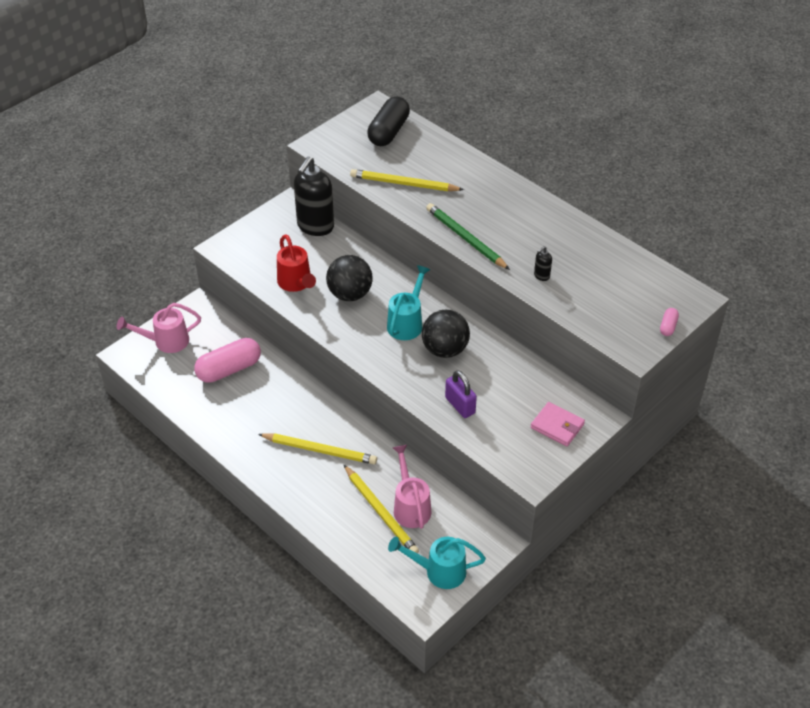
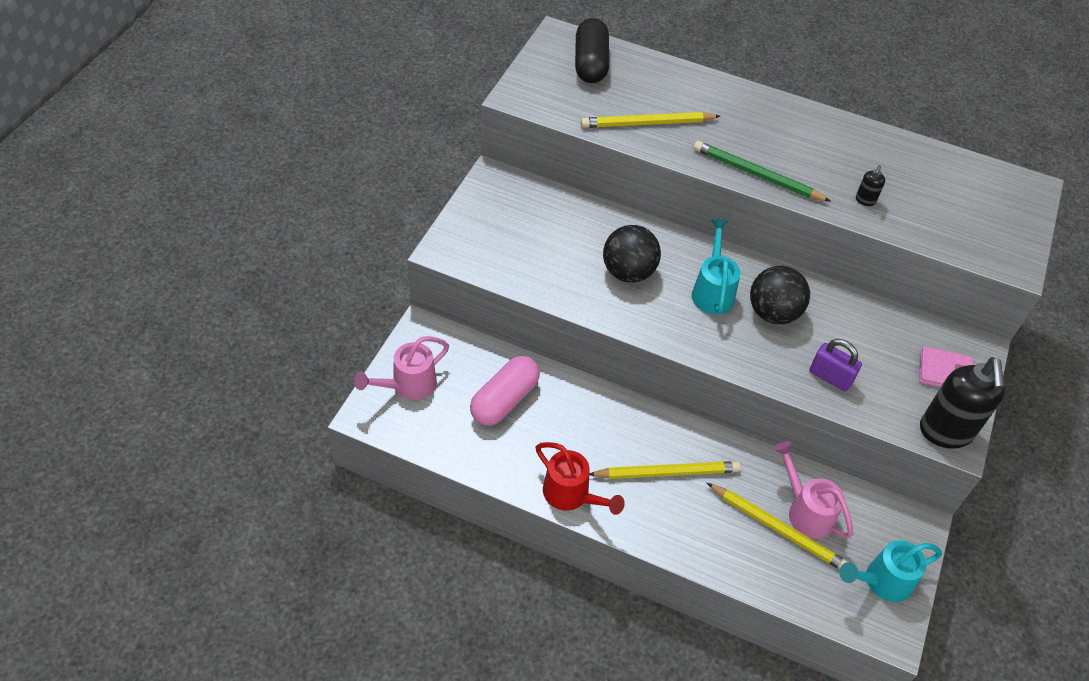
camera: 25 degrees left, 5 degrees up
(296, 283) = (558, 274): red watering can -> red watering can (571, 495)
(315, 227) = (539, 198): black soap dispenser -> black soap dispenser (945, 432)
(668, 326) = (1029, 227): pink capsule -> none

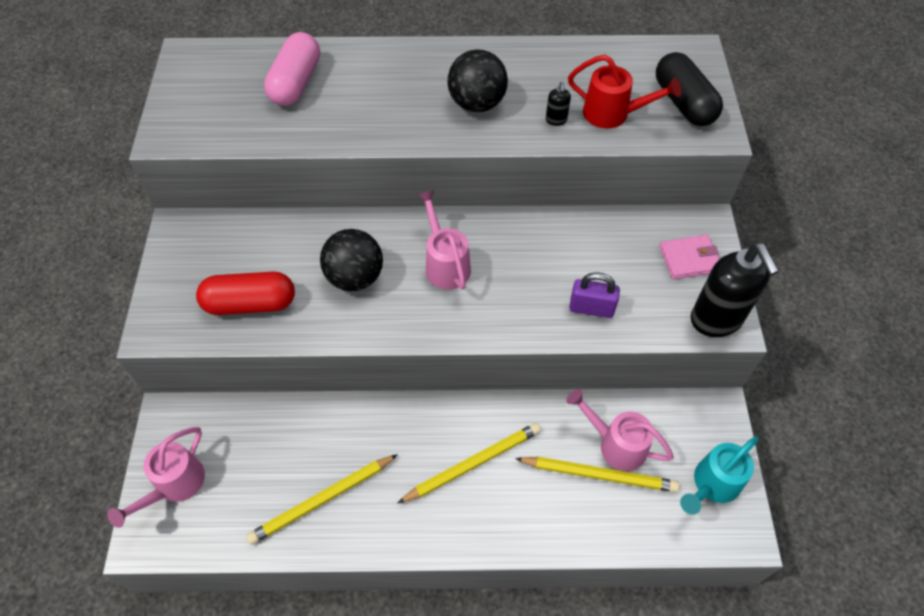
camera: 20 degrees left, 5 degrees up
(504, 400) = (282, 457): pink capsule -> pink capsule (296, 83)
(531, 259) = (250, 304): none -> red capsule
(571, 495) = (390, 532): red watering can -> red watering can (612, 114)
(590, 64) = (230, 74): black capsule -> black capsule (683, 103)
(647, 123) = (313, 117): yellow pencil -> yellow pencil (322, 500)
(712, 291) = (445, 264): turquoise watering can -> pink watering can
(757, 175) = (443, 132): green pencil -> none
(773, 313) = (511, 263): black ball -> black ball (477, 103)

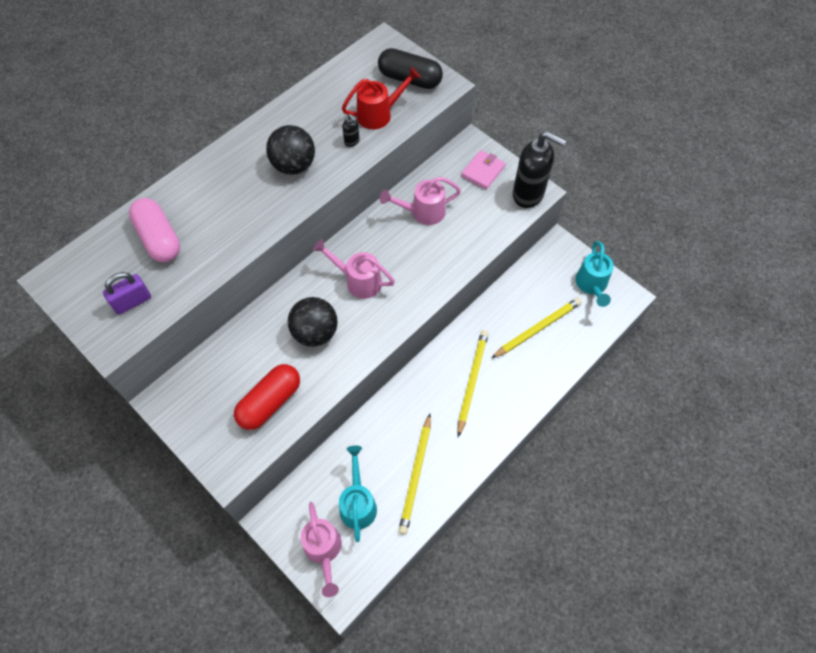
camera: 45 degrees left, 5 degrees up
(246, 474) = (358, 503): none -> turquoise watering can
(591, 308) = (463, 239): purple padlock -> purple padlock (132, 301)
(616, 444) = (529, 306): pink watering can -> pink watering can (423, 212)

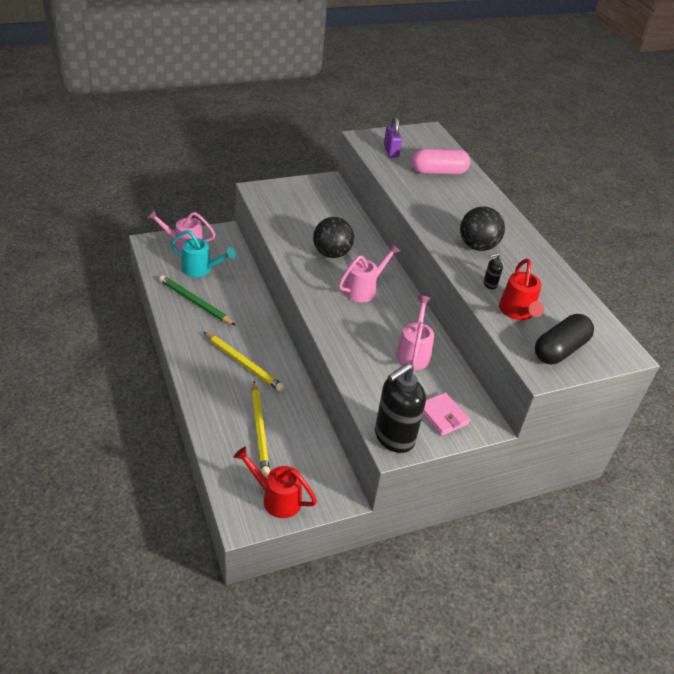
camera: 110 degrees right, 20 degrees down
(270, 402) = (291, 218): red capsule -> none
(416, 475) = (195, 302): yellow pencil -> green pencil
(591, 285) = (277, 498): turquoise watering can -> red watering can

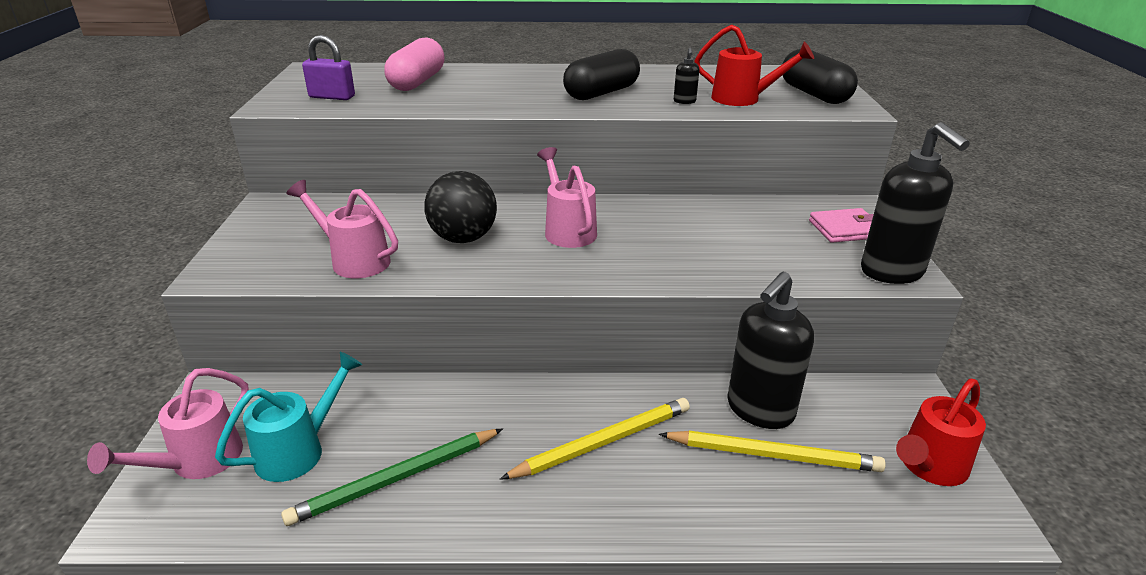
camera: 65 degrees left, 10 degrees down
(294, 422) = (759, 410): none -> black soap dispenser
(413, 353) = (719, 222): pink watering can -> pink watering can (354, 260)
(477, 246) = (601, 93): black ball -> black capsule

